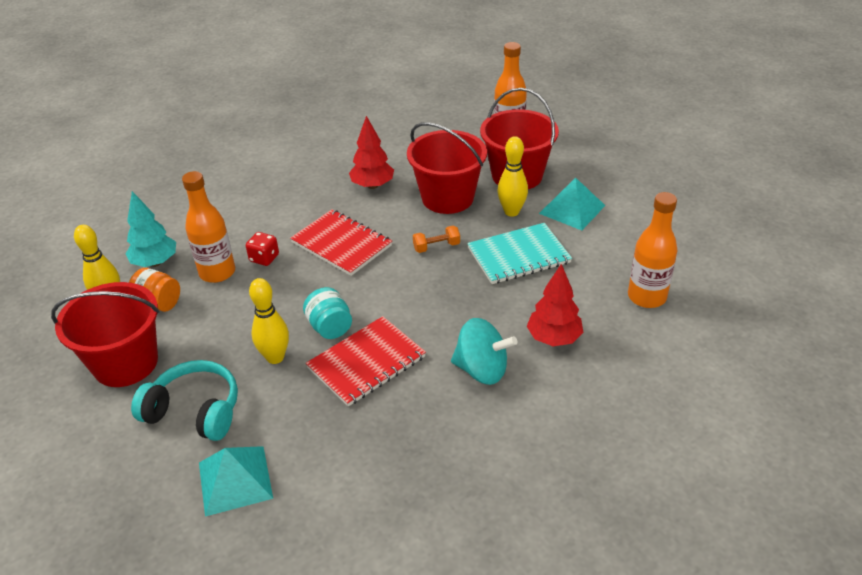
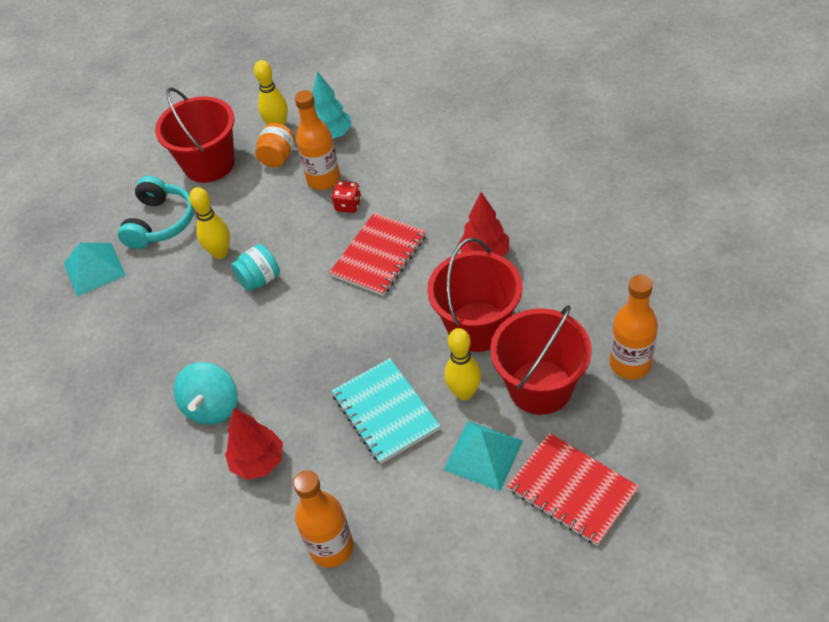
camera: 85 degrees right, 10 degrees up
(366, 362) = (217, 317): red notebook -> red notebook (572, 490)
(436, 247) = (388, 334): orange dumbbell -> none

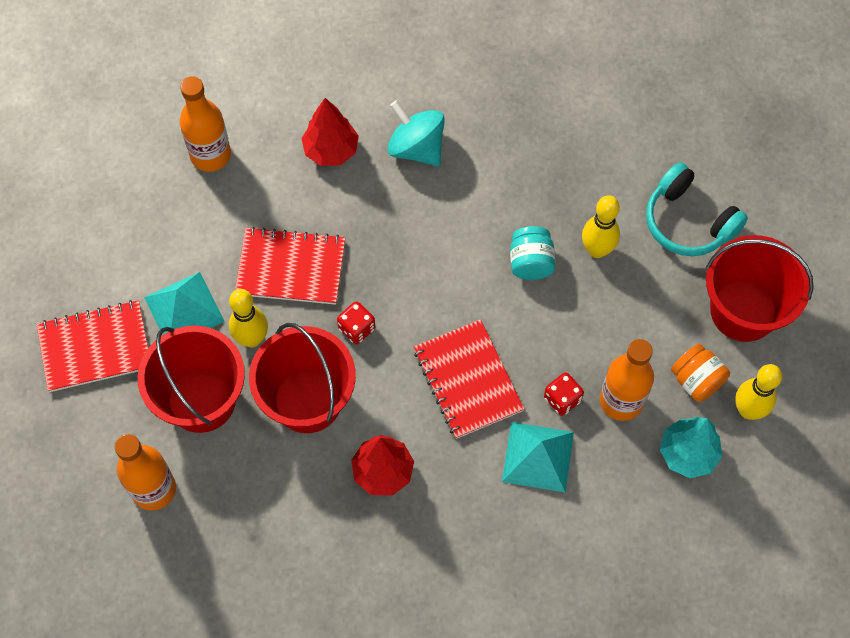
camera: 120 degrees right, 15 degrees up
(94, 269) = (670, 138): turquoise pyramid -> turquoise pyramid (538, 456)
(385, 412) = (291, 268): turquoise notebook -> red notebook
(397, 338) = (357, 328): none -> red dice

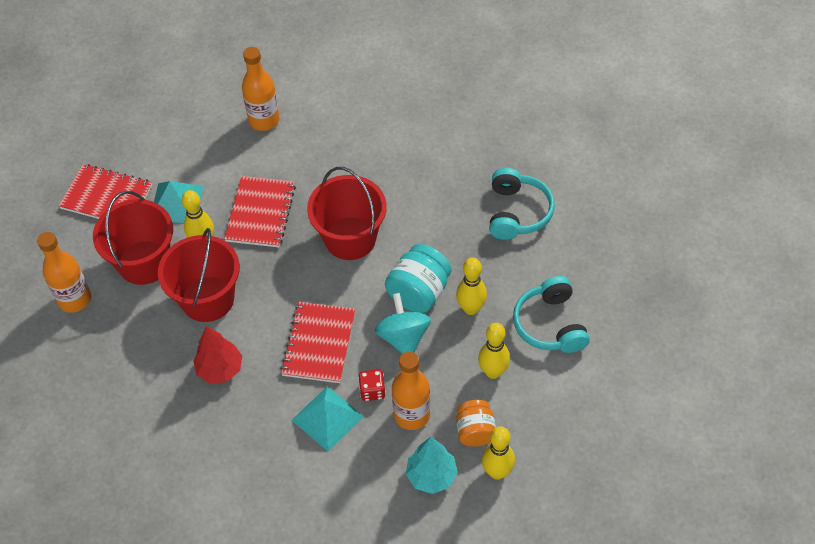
camera: 35 degrees right, 10 degrees down
(291, 268) = (260, 213): red notebook -> red notebook turned 60 degrees clockwise
(331, 150) = (341, 155): red tree -> none
(357, 328) = (272, 272): red dice -> none
(416, 148) = (398, 181): turquoise spinning top -> turquoise spinning top (403, 337)
(530, 262) = (419, 292): turquoise jar -> turquoise jar, size x1.52
(568, 115) = (517, 212): none -> turquoise headphones
(668, 306) = (493, 372): none -> yellow bowling pin
(743, 311) = (545, 404): red bucket -> red bucket (350, 238)

